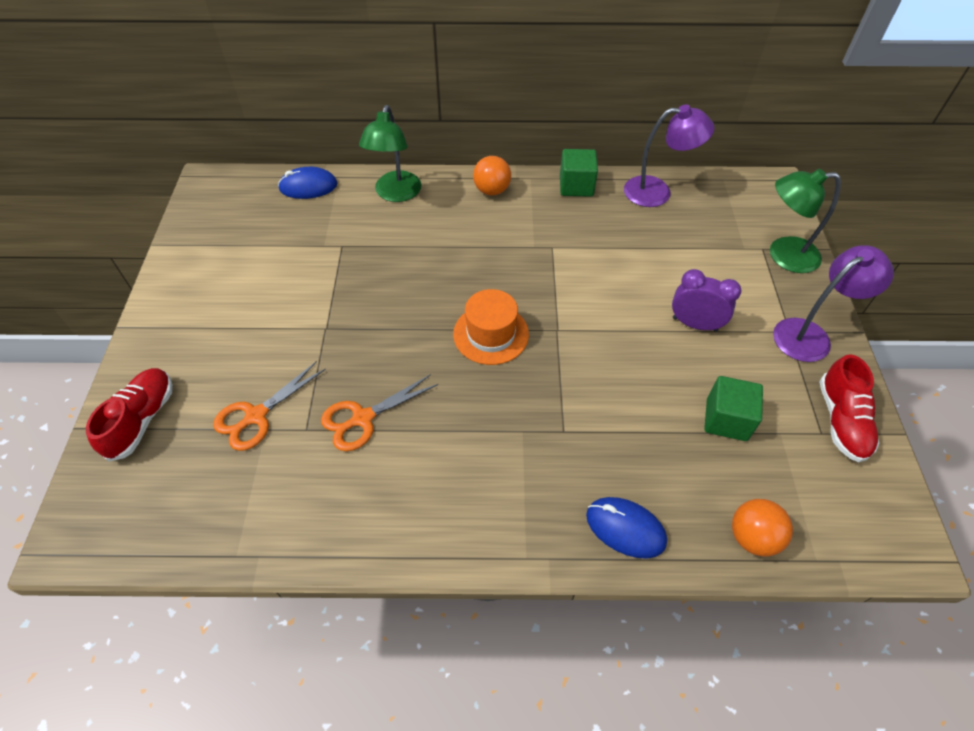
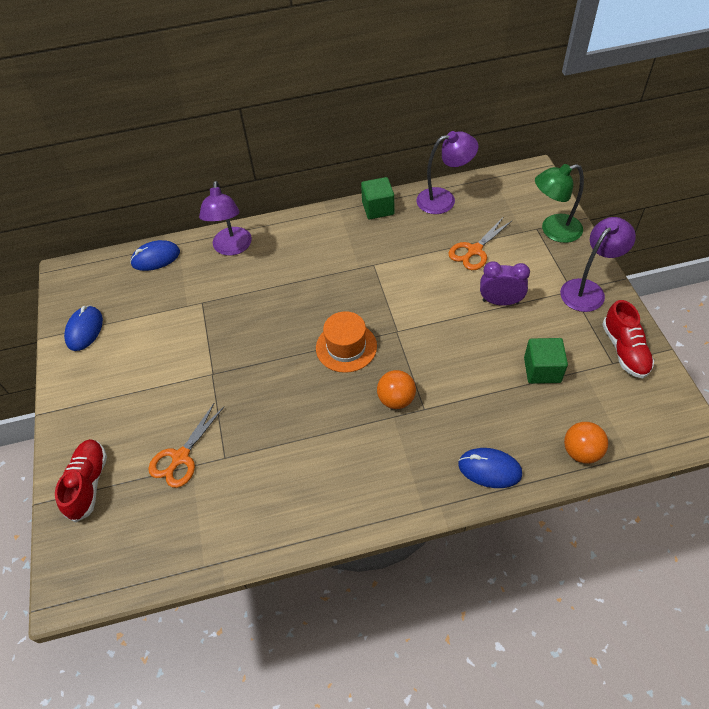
camera: 10 degrees left, 0 degrees up
(203, 246) = (84, 330): none -> blue mouse
(362, 418) = (266, 438): orange scissors -> orange scissors (474, 250)
(395, 194) = (232, 248): green lamp -> purple lamp
(491, 190) = (310, 227): orange ball -> orange ball (396, 399)

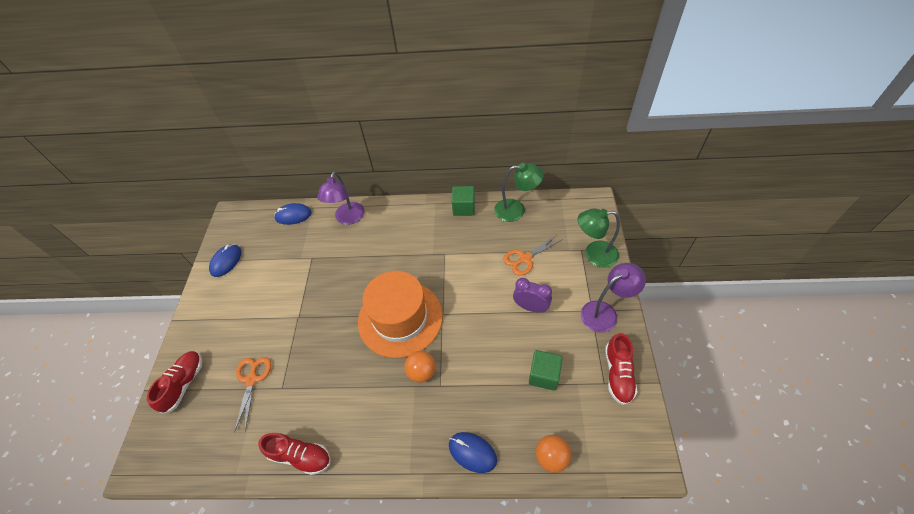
camera: 15 degrees right, 0 degrees up
(180, 457) = (252, 379): orange scissors -> orange scissors turned 135 degrees clockwise
(281, 525) = (300, 456): none -> red shoe
(346, 347) = (400, 318): orange hat -> orange hat, size x1.78
(444, 199) = (516, 210): purple lamp -> green lamp

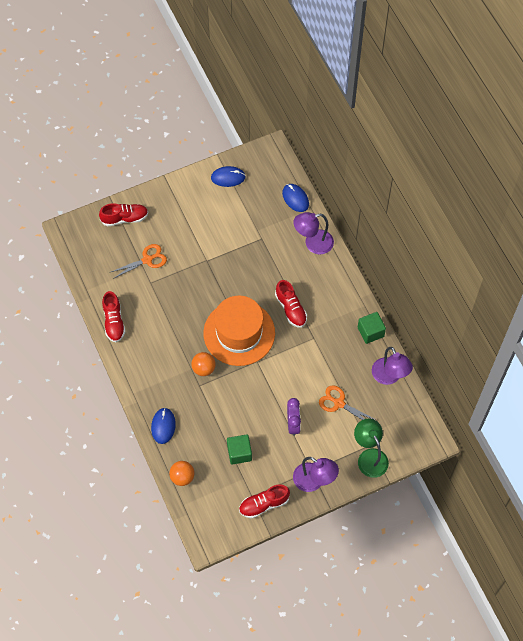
camera: 60 degrees right, 10 degrees up
(402, 261) = (291, 309): none -> red shoe
(516, 210) = (389, 377): green lamp -> purple lamp

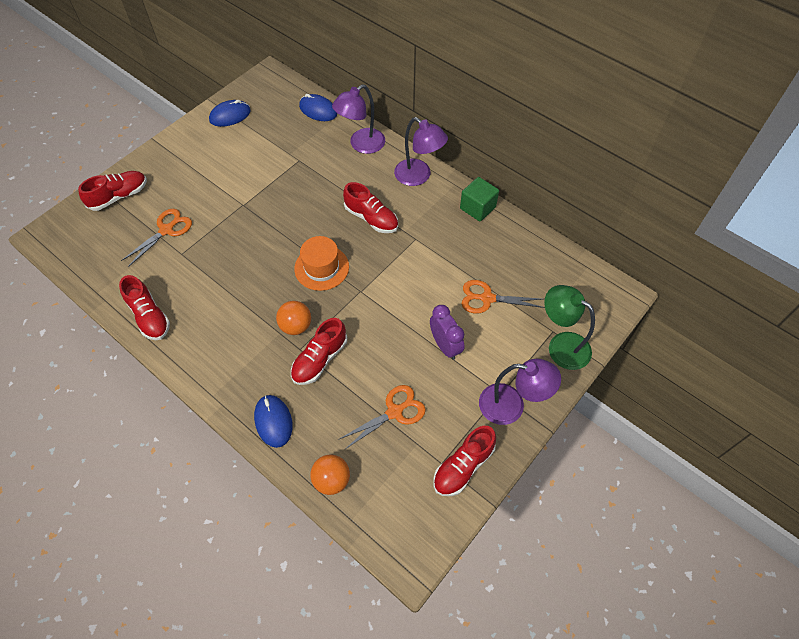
camera: 25 degrees left, 5 degrees down
(209, 398) = (319, 359): none -> red shoe
(239, 333) = (321, 267): orange hat -> orange hat, size x0.56
(239, 453) = (395, 412): green cube -> orange scissors
(389, 377) = (528, 246): purple lamp -> purple lamp (418, 176)

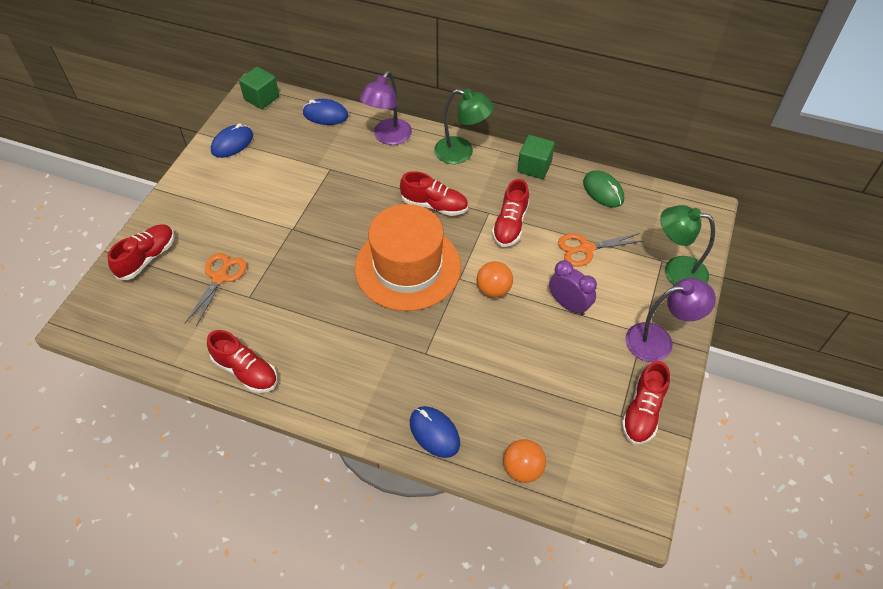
camera: 20 degrees left, 5 degrees down
(272, 81) = (261, 98): none -> green cube
(296, 326) = (410, 332): orange ball -> orange ball (493, 290)
(319, 359) = (451, 357): red shoe -> red shoe (510, 225)
(321, 267) = (408, 267): orange hat -> orange hat, size x1.78
(395, 412) = (551, 383): orange scissors -> none
(418, 176) = (461, 153): purple lamp -> green lamp
(530, 249) = (603, 191): none -> green mouse

